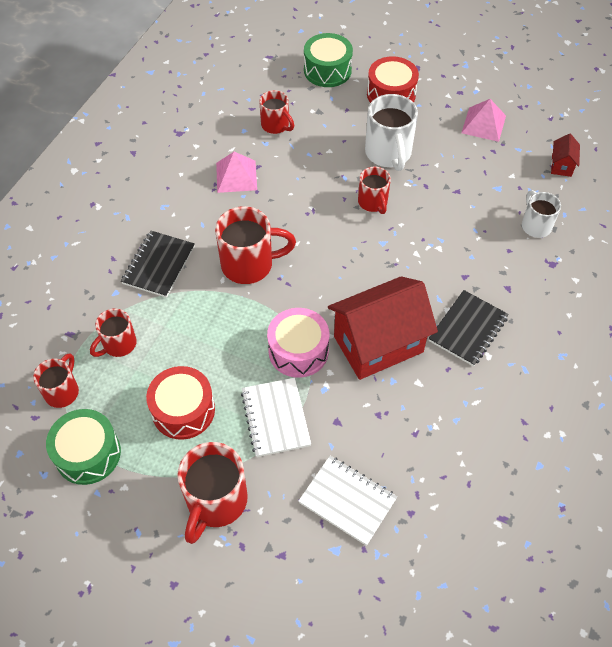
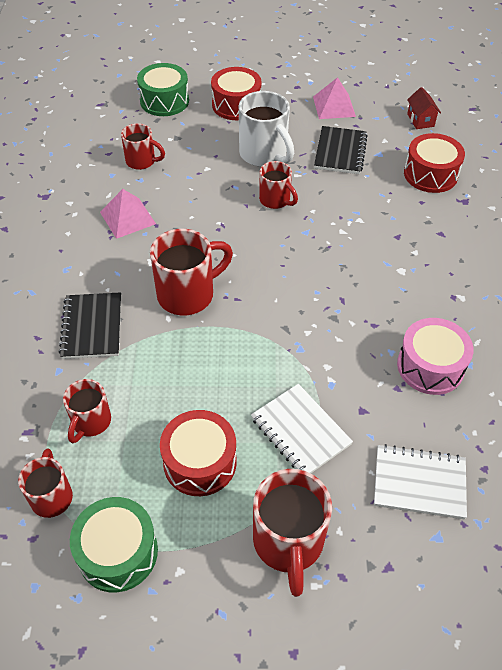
camera: 25 degrees left, 5 degrees down
(298, 351) = (284, 358): pink drum -> pink drum (430, 366)
(378, 344) = (357, 323): red house -> none
(468, 329) = (429, 281): black notebook -> black notebook (340, 152)
(535, 225) = (430, 174): white mug -> red drum

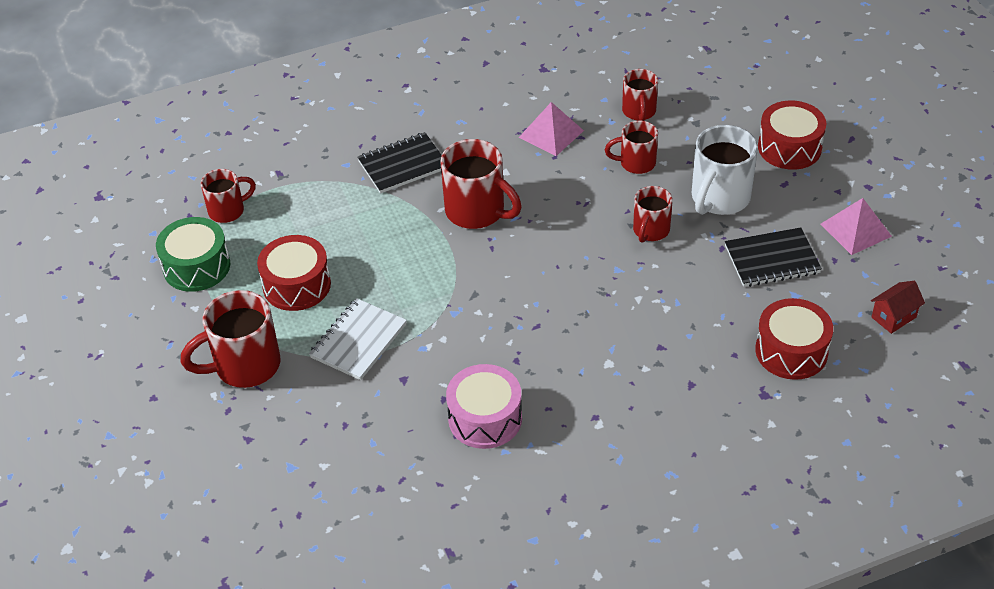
camera: 70 degrees right, 5 degrees down
(91, 422) = (304, 204): red mug -> red mug (636, 163)
(164, 101) = (750, 91): green drum -> none
(419, 483) = (341, 441): white notebook -> none

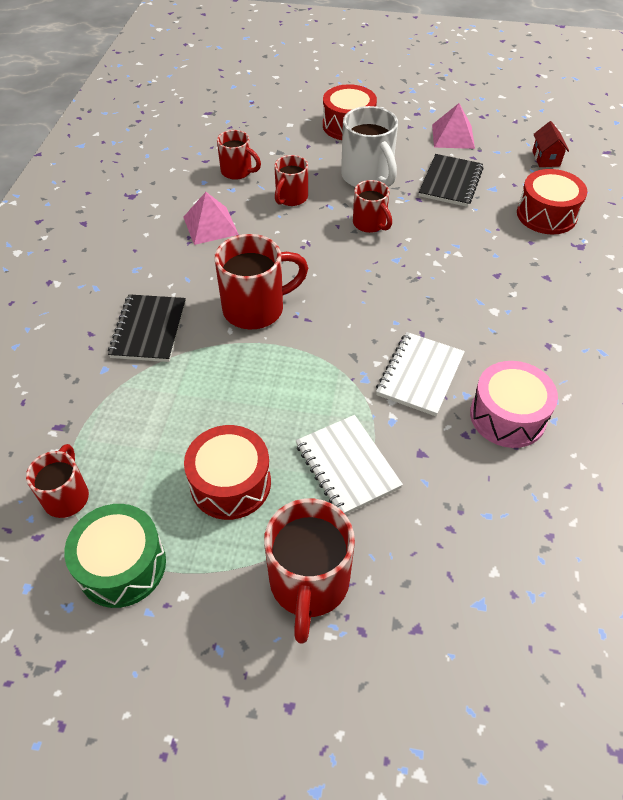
camera: 60 degrees left, 5 degrees up
(486, 344) = (419, 375): none -> white notebook

